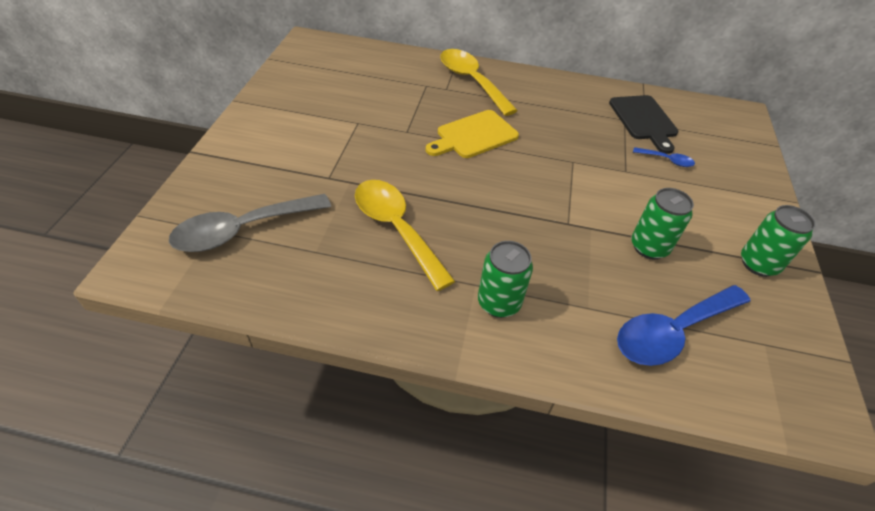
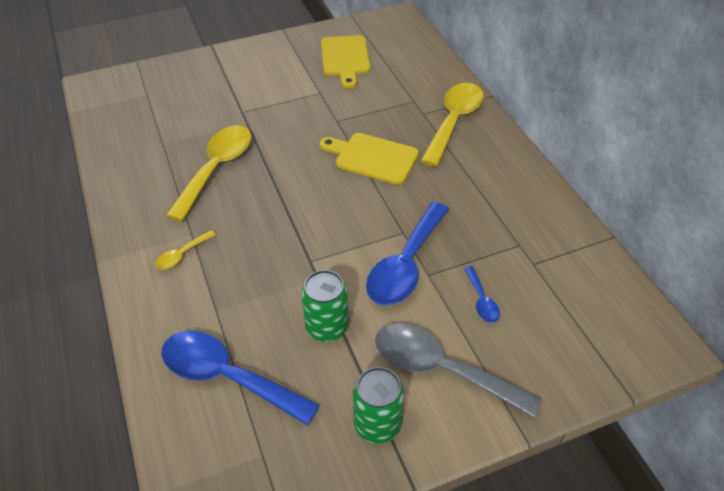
camera: 60 degrees right, 0 degrees up
(243, 230) = (157, 105): grey spoon -> grey spoon (442, 369)
(327, 89) = (345, 58): none -> yellow cutting board
(499, 303) = (182, 255): green can -> yellow spoon
(608, 176) = (405, 264): none -> blue spoon
(644, 120) = (536, 260): black cutting board -> none

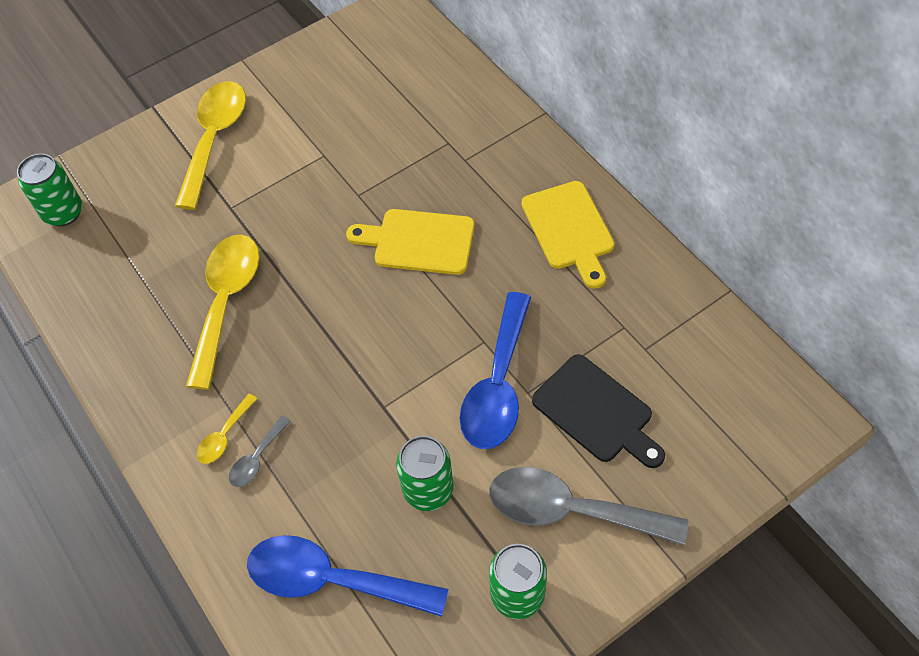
camera: 10 degrees left, 10 degrees up
(125, 94) = (63, 212): none -> green can
(200, 276) = (257, 458): none -> grey spoon
(345, 58) = (341, 92): yellow cutting board -> yellow cutting board (569, 230)
(454, 122) = (506, 165): yellow spoon -> yellow spoon (214, 139)
(481, 300) = (596, 412): blue spoon -> black cutting board

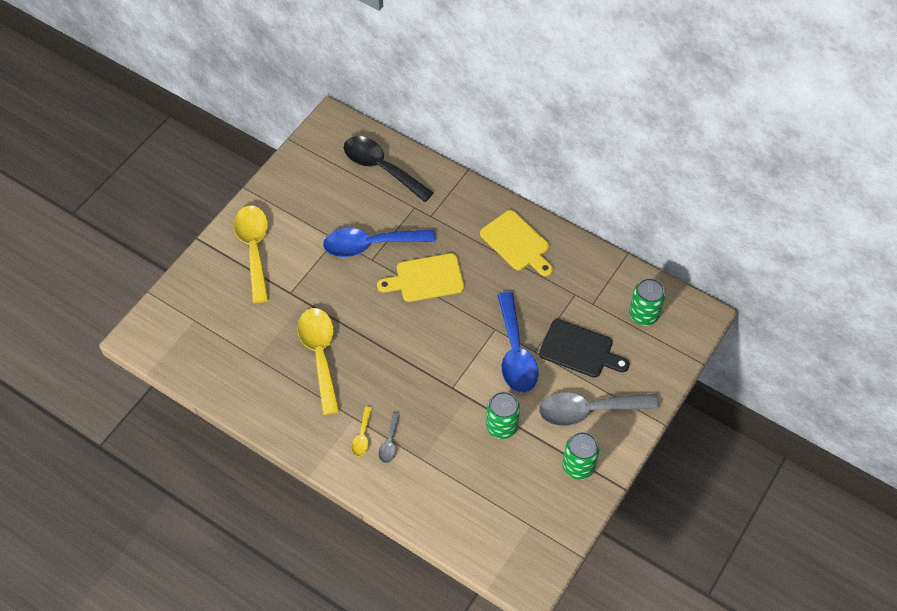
camera: 25 degrees left, 0 degrees up
(63, 212) = (175, 330): green can -> green can (643, 315)
(333, 580) = (470, 495): blue spoon -> blue spoon (371, 245)
(428, 81) = (381, 168): none -> black spoon

